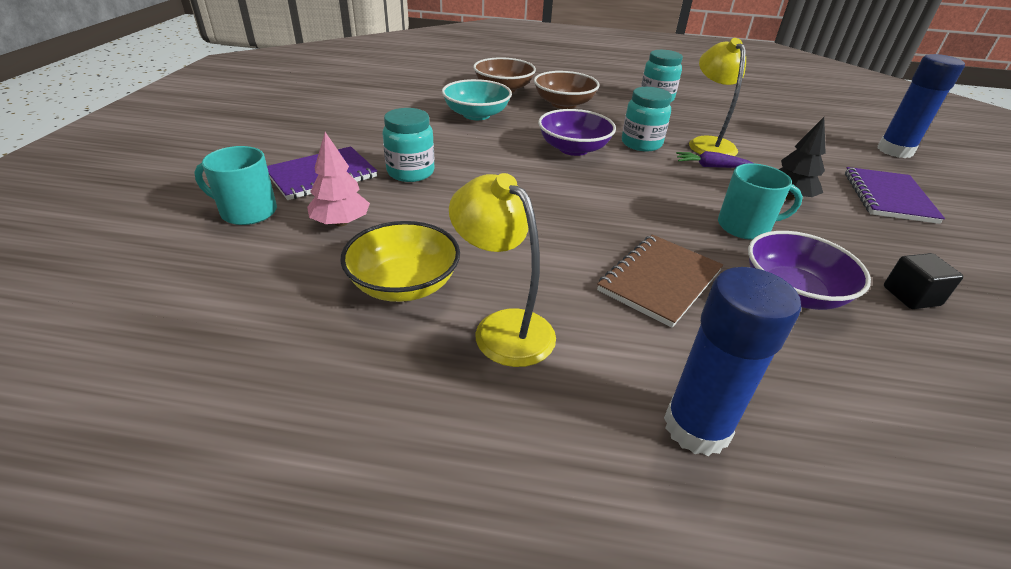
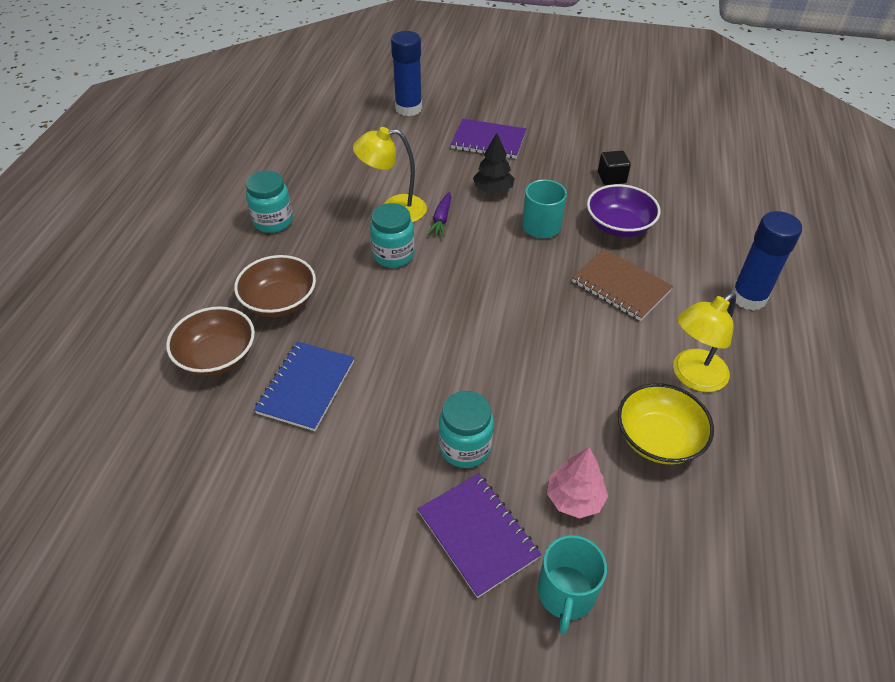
camera: 85 degrees left, 10 degrees up
(476, 115) = (306, 387): turquoise bowl -> blue notebook
(573, 149) = (405, 307): purple bowl -> none

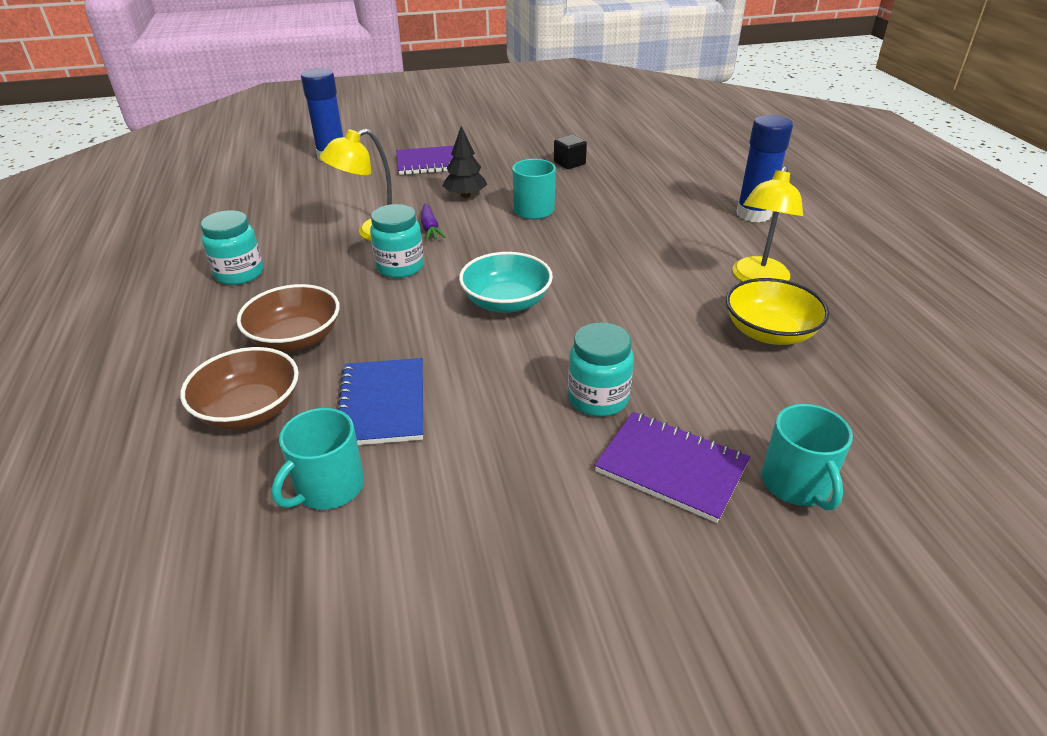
camera: 25 degrees left, 10 degrees down
(233, 445) = (328, 487): none -> turquoise mug
(454, 322) = (506, 302): none -> turquoise bowl
(574, 498) = (737, 403): pink tree -> none
(619, 226) = (604, 194): purple bowl -> none
(621, 286) = (641, 234): brown notebook -> none

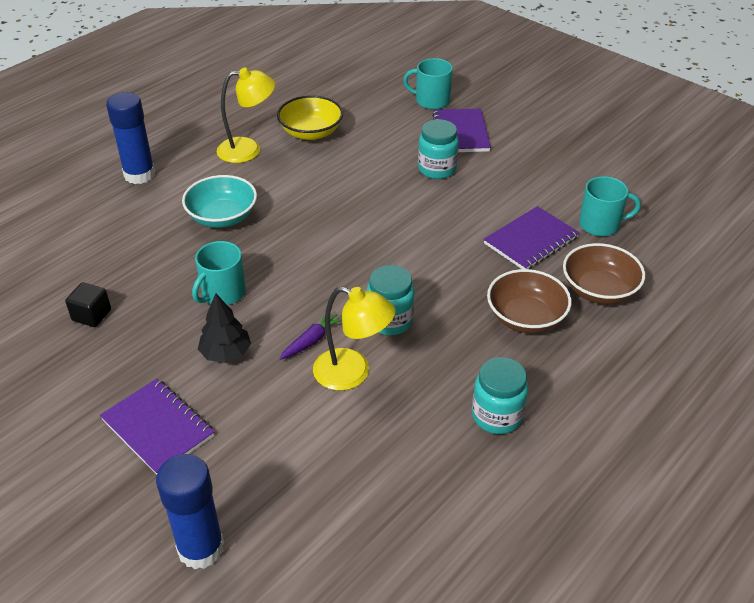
camera: 125 degrees left, 5 degrees up
(382, 404) = (531, 240): blue notebook -> purple notebook
(506, 302) = (381, 242): turquoise bowl -> turquoise bowl (222, 217)
(796, 484) = (431, 101): turquoise mug -> turquoise mug turned 120 degrees counterclockwise

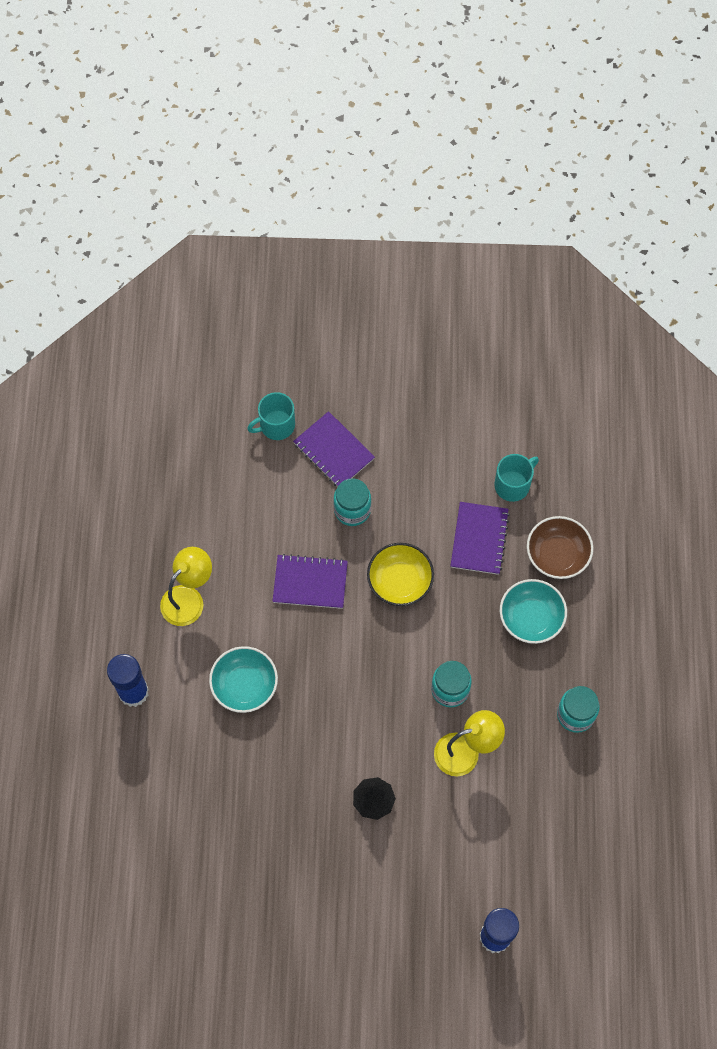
camera: 40 degrees left, 25 degrees up
(91, 315) = (253, 843): black cube -> none
(158, 428) = (391, 887): purple notebook -> purple notebook (310, 582)
(223, 293) = (319, 754): turquoise mug -> none
(311, 132) = (217, 539): yellow bowl -> yellow bowl (400, 581)
(311, 340) = (416, 746): purple carrot -> none
(526, 317) = (531, 618): brown bowl -> turquoise bowl

